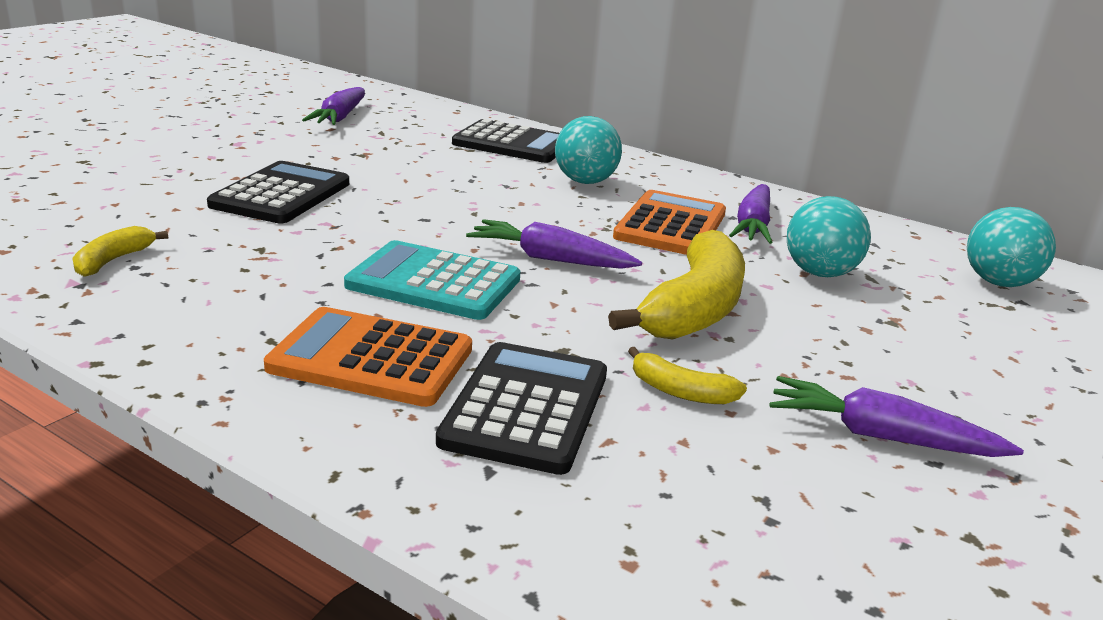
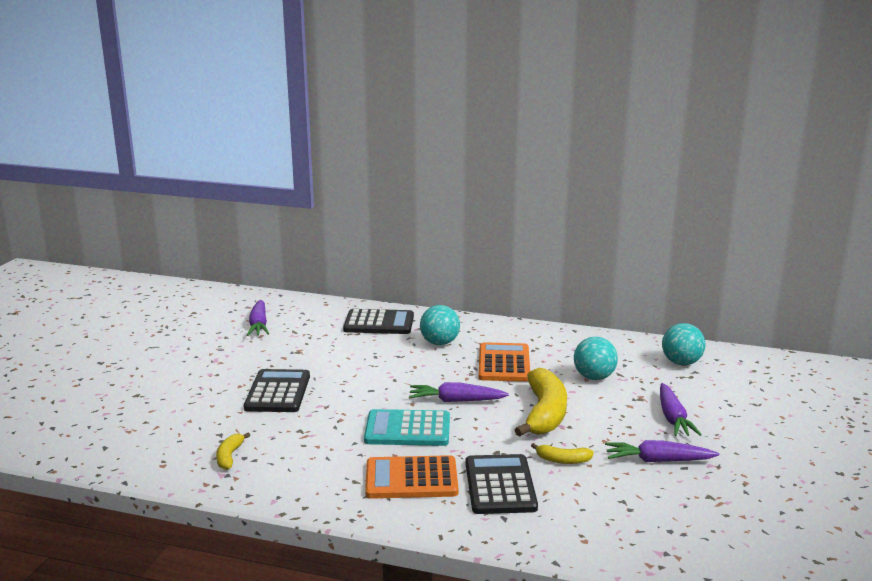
camera: 15 degrees left, 5 degrees down
(753, 226) = (546, 354): purple carrot -> purple carrot (673, 418)

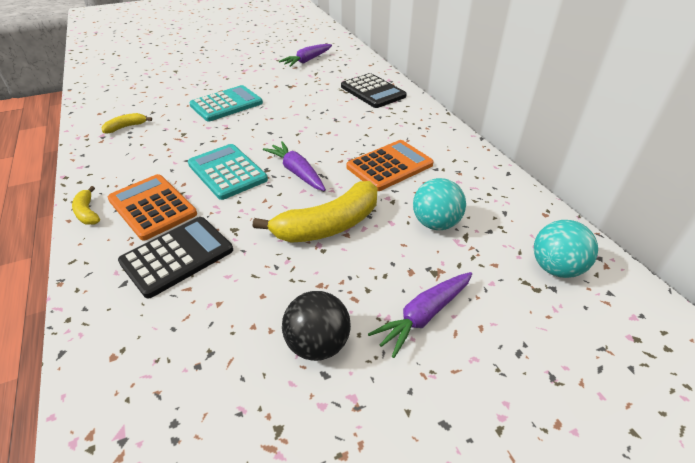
camera: 50 degrees right, 20 degrees up
(278, 392) = (226, 104): black calculator -> turquoise calculator
(439, 343) = (380, 125): turquoise ball -> none
(563, 460) = (254, 274): yellow banana -> yellow banana (87, 212)
(657, 460) = (317, 344): purple carrot -> black ball

